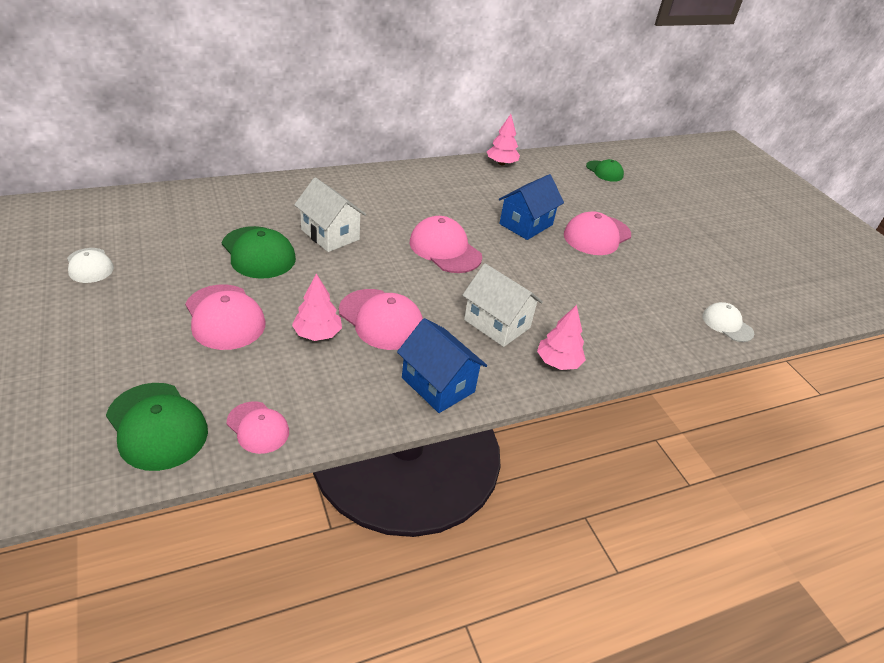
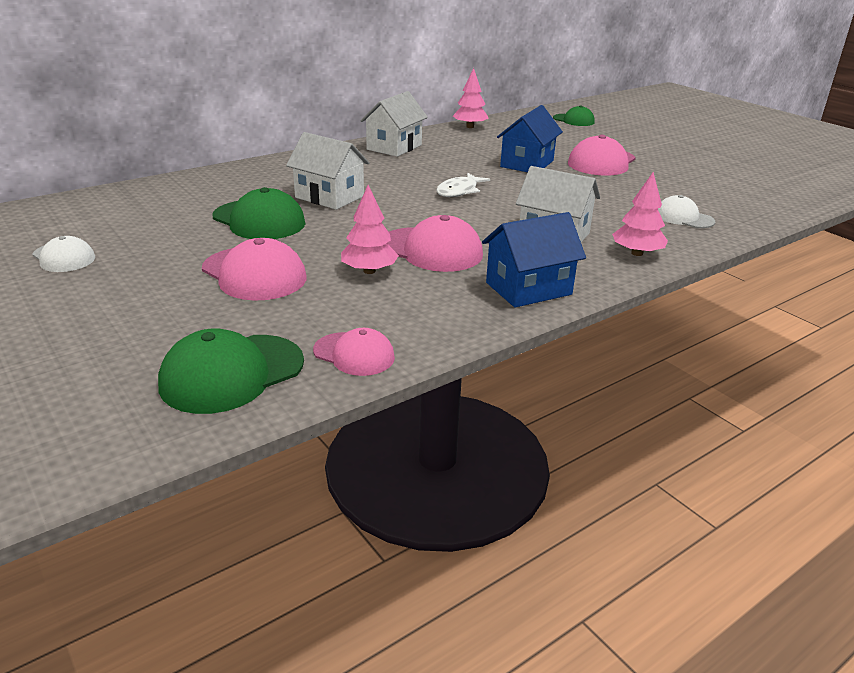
camera: 10 degrees left, 10 degrees down
(157, 426) = (232, 373): green cap -> green cap turned 105 degrees clockwise
(418, 179) = (394, 147): none -> white house
(438, 385) = (528, 288): blue house -> blue house turned 60 degrees counterclockwise
(445, 249) = (459, 191): pink cap -> white fish
(727, 324) = (773, 203): white cap -> white cap (683, 218)

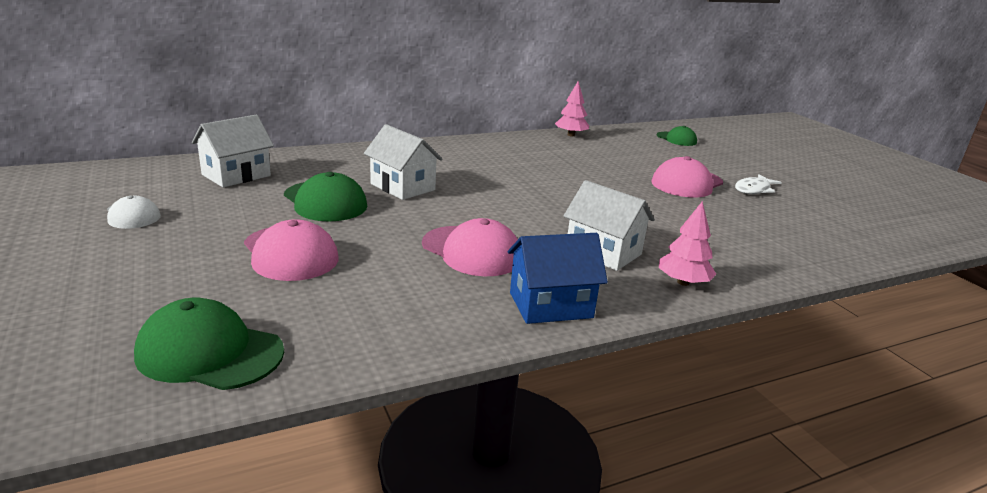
camera: 10 degrees right, 5 degrees down
(232, 373) = (210, 352): green cap -> green cap turned 45 degrees clockwise
(354, 354) = (338, 350): pink cap -> none
(369, 271) = (400, 265): pink tree -> none
(394, 147) = (488, 147): white house -> white house (236, 175)
(459, 191) = (529, 196): white fish -> white fish (753, 190)
(527, 164) = (610, 176): blue house -> none
(683, 218) = (750, 250): white cap -> none

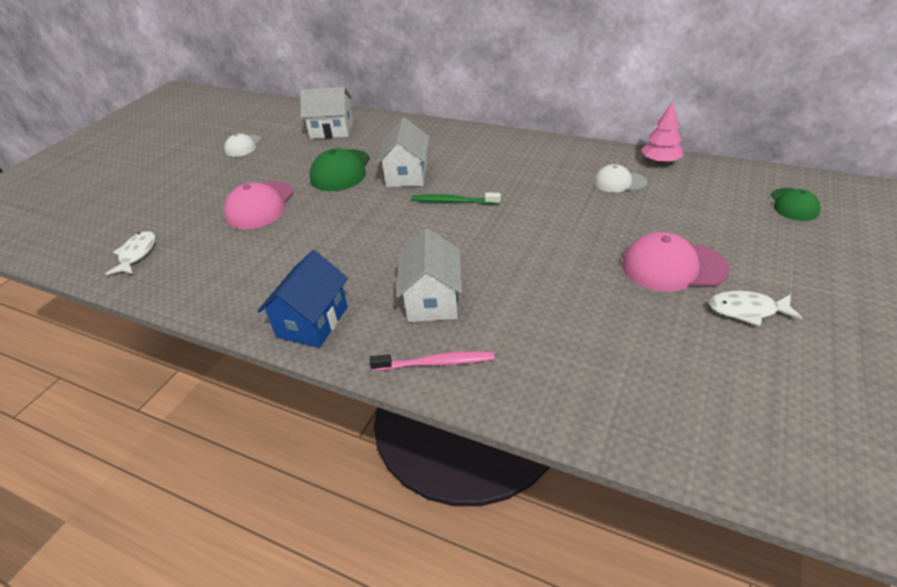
camera: 55 degrees right, 15 degrees up
(210, 352) = (137, 254): green cap -> white fish
(471, 251) = (348, 252): pink cap -> none
(484, 192) = (453, 201): none -> green toothbrush
(550, 305) = (313, 322): blue house -> blue house turned 75 degrees clockwise
(571, 151) = (619, 182): none -> white cap
(683, 282) = (436, 363): pink tree -> pink toothbrush

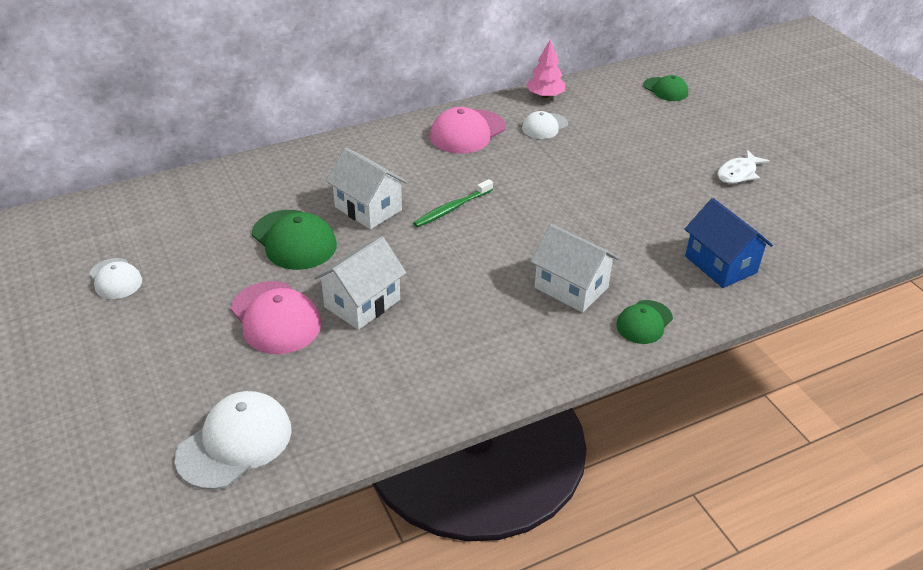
camera: 55 degrees left, 0 degrees up
(137, 254) = (235, 443): white fish -> white cap
(313, 322) = (519, 363): blue house -> blue house (720, 264)
(332, 130) = (197, 208): white house -> white house (362, 303)
(436, 363) = (644, 322): pink toothbrush -> green cap
(673, 267) = (667, 170): pink cap -> pink cap (467, 132)

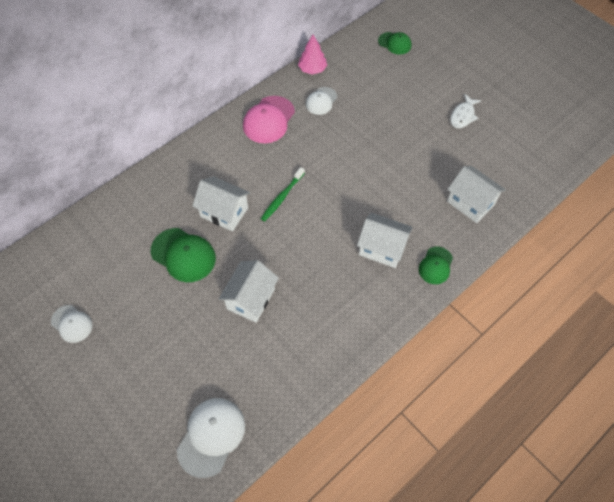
camera: 15 degrees left, 20 degrees up
(275, 318) = (197, 327): pink cap -> none
(720, 264) = (470, 202): blue house -> white house

